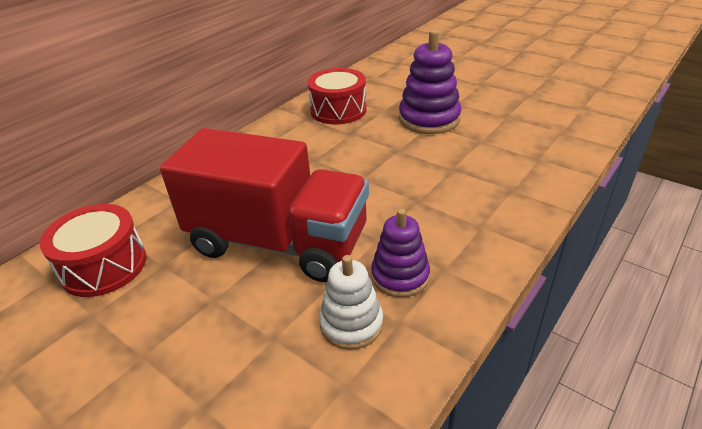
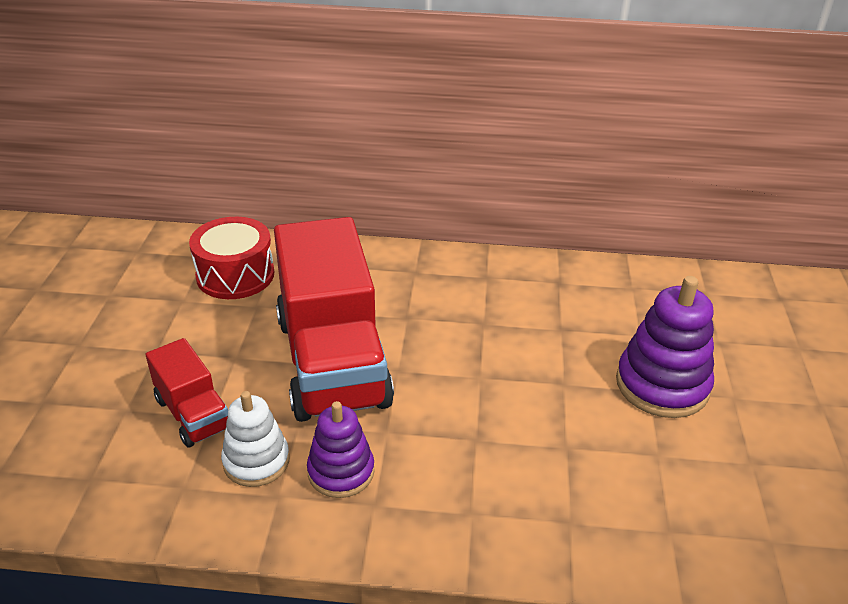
camera: 55 degrees right, 0 degrees up
(257, 351) = (193, 414): none -> red truck
(338, 110) = (600, 298): red drum -> none

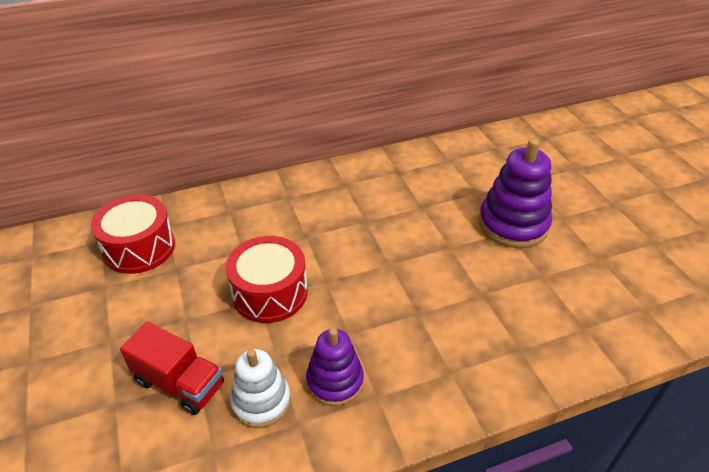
camera: 25 degrees left, 5 degrees up
(332, 361) = (270, 293): red truck -> red drum

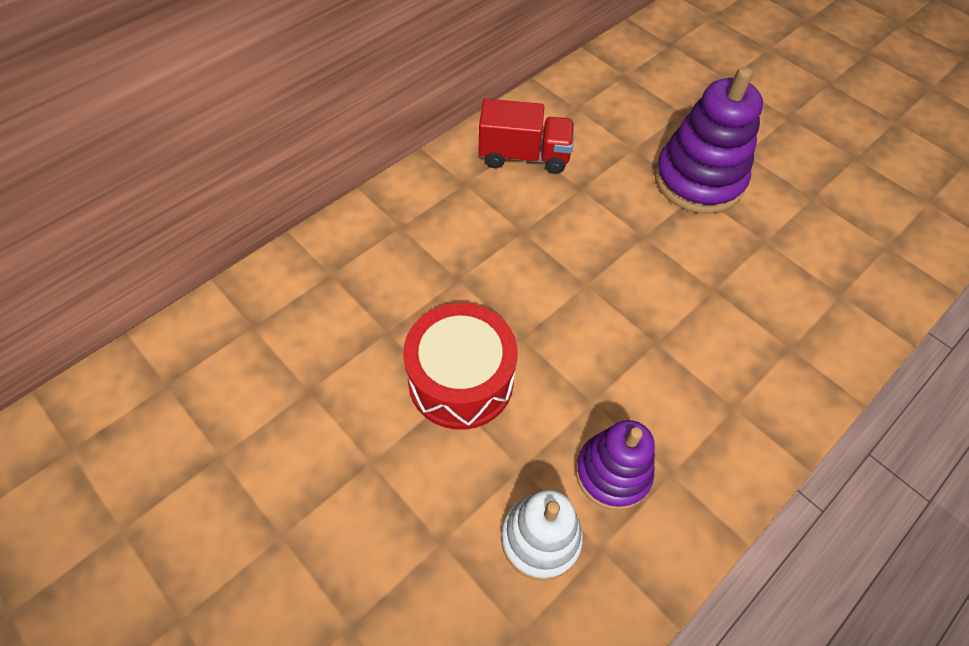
camera: 25 degrees left, 15 degrees up
(139, 248) = (234, 376): red drum -> none
(180, 383) = (420, 557): red truck -> red truck (524, 156)

